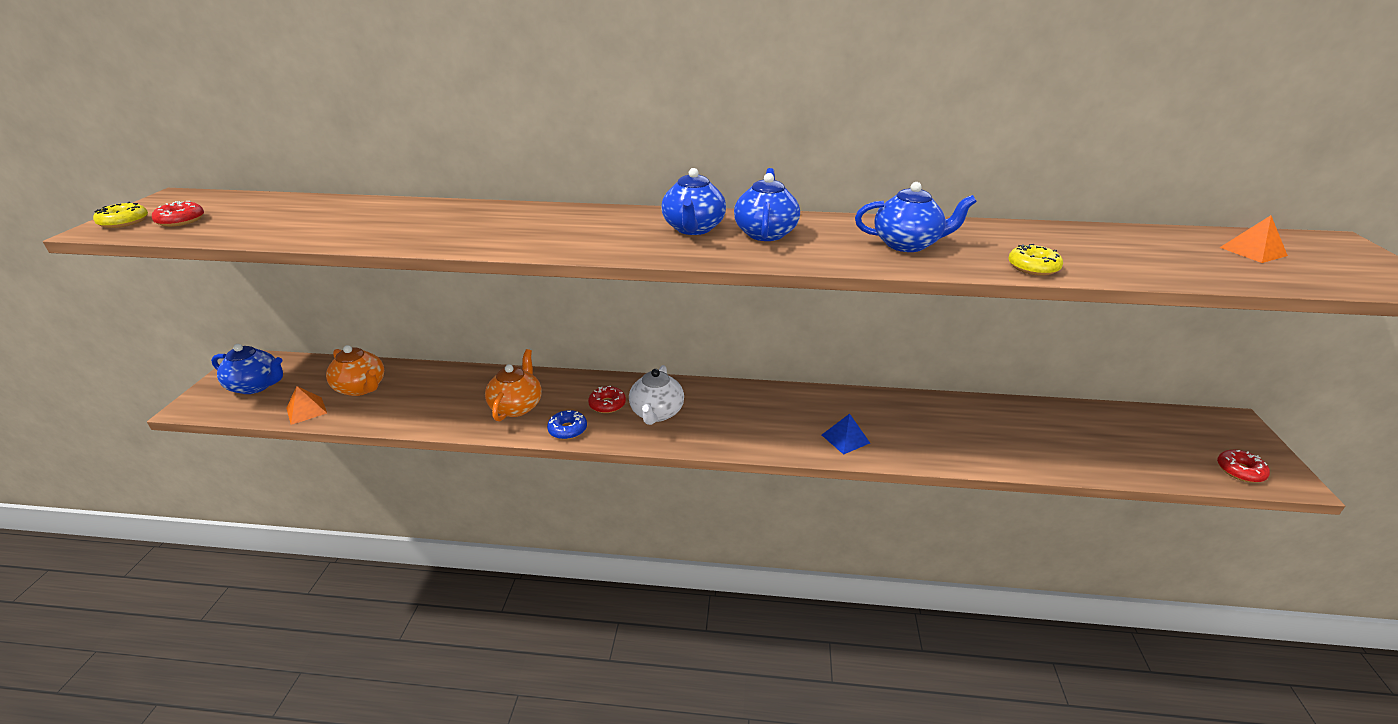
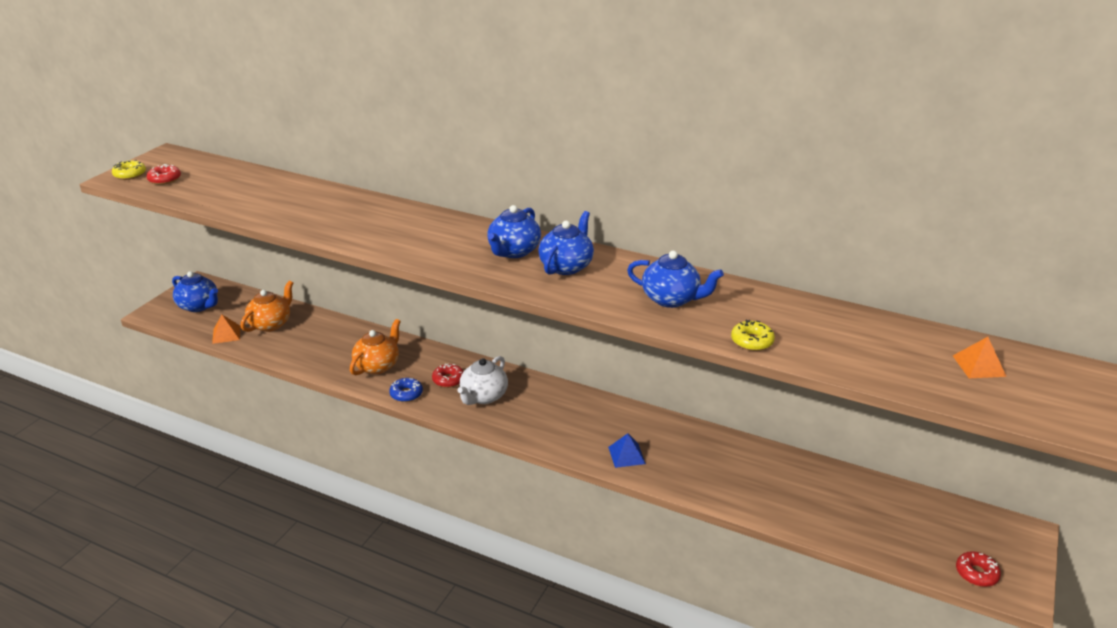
camera: 20 degrees right, 0 degrees up
(361, 388) = (271, 324): orange teapot -> orange teapot turned 120 degrees counterclockwise

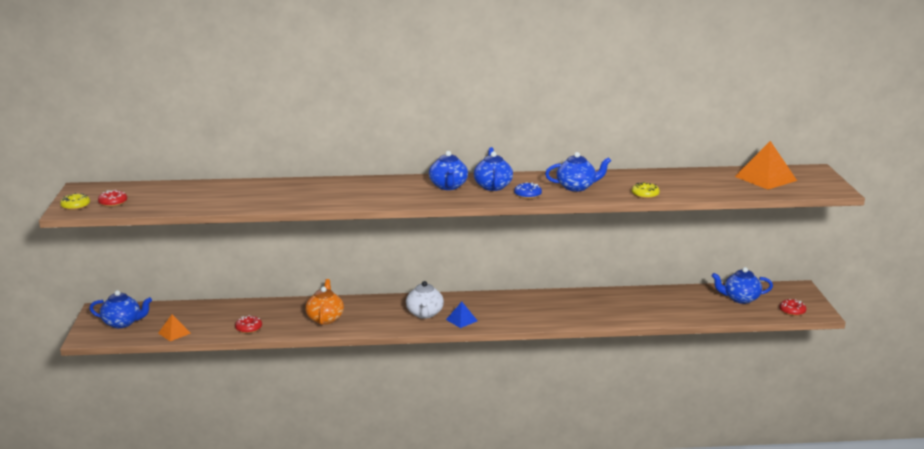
camera: 30 degrees left, 10 degrees down
(271, 324) = (204, 318): orange teapot -> none
(406, 394) = (368, 327): blue donut -> blue donut (527, 195)
(448, 380) = (388, 312): red donut -> red donut (248, 328)
(626, 455) = (553, 316): blue pyramid -> blue pyramid (461, 320)
(912, 519) = (740, 299): none -> blue teapot
(979, 366) = (765, 178): orange pyramid -> orange pyramid, size x1.86

